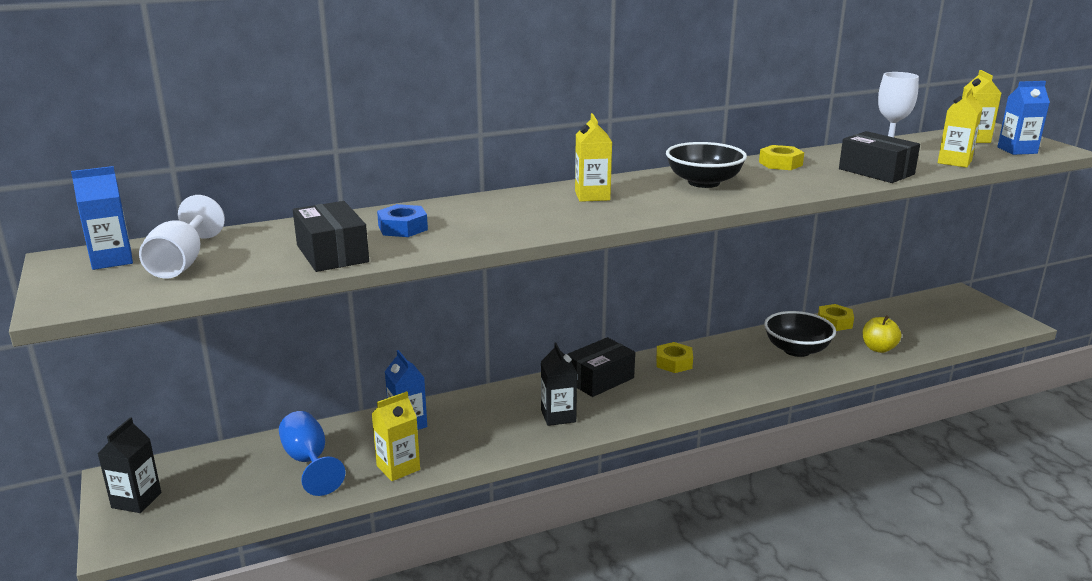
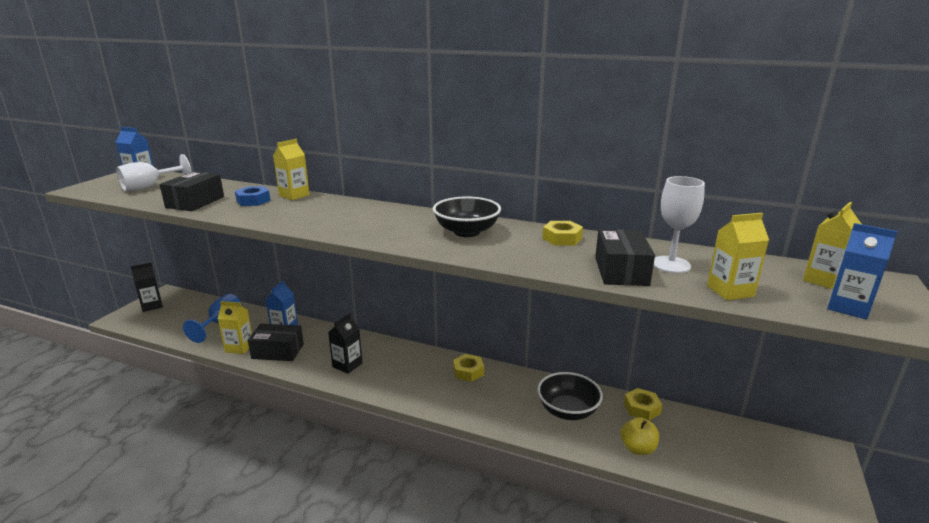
camera: 45 degrees right, 0 degrees up
(592, 196) = (380, 216): yellow carton -> yellow carton (294, 195)
(599, 379) = (408, 357): black box -> black box (277, 351)

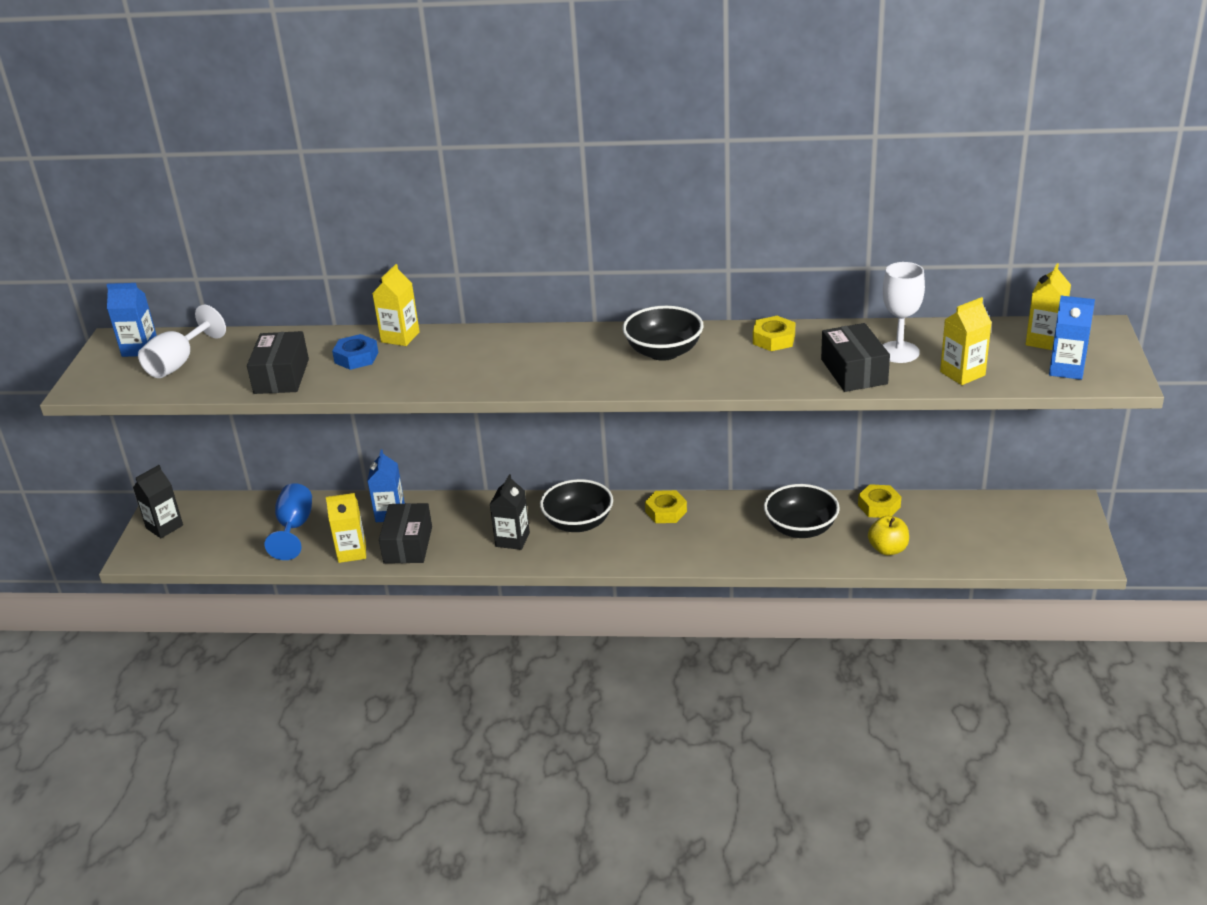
camera: 15 degrees left, 10 degrees up
(277, 351) = (408, 545): black box -> black box turned 75 degrees counterclockwise
(400, 364) = (578, 523): none -> black bowl

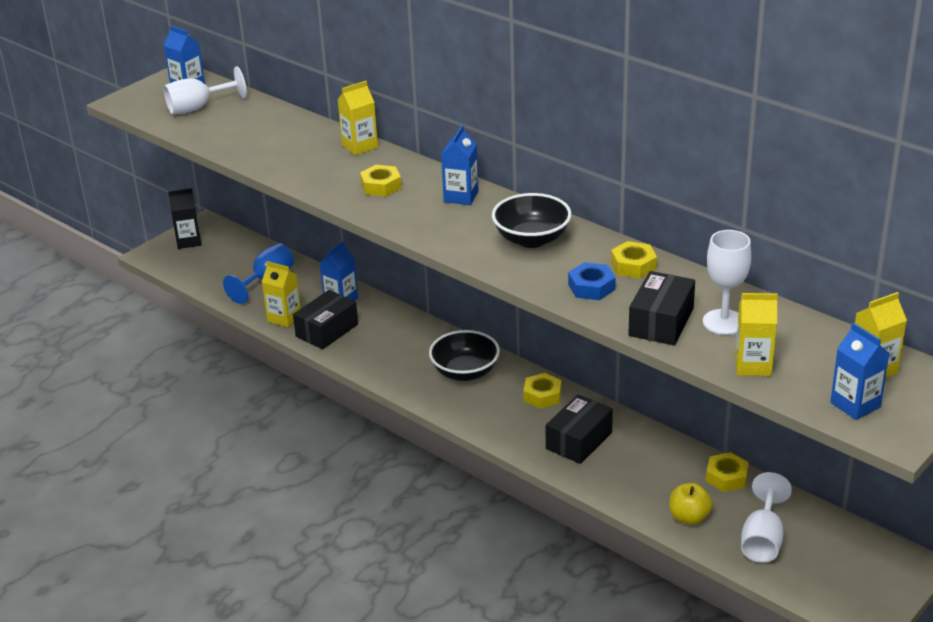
camera: 35 degrees right, 0 degrees up
(281, 376) = (247, 145): black box -> black box (579, 440)
(356, 357) = (311, 151): blue nut -> blue nut (591, 287)
(468, 361) = (381, 186): none -> yellow nut
(512, 540) = (402, 362): black carton -> none
(554, 343) = (461, 196): none -> blue carton
(800, 528) = (635, 463): black bowl -> none
(957, 539) = (762, 540): none -> white goblet

